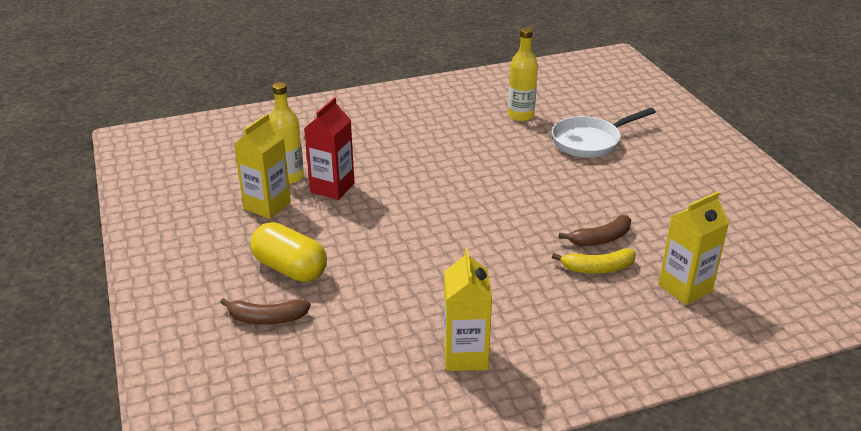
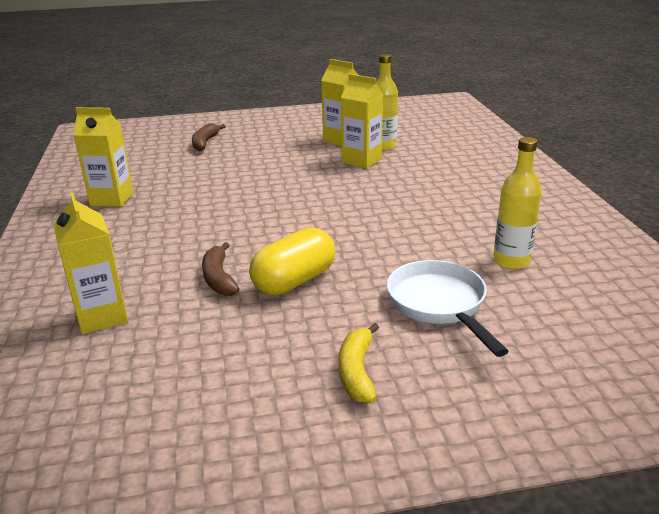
camera: 100 degrees right, 5 degrees down
(290, 268) = (255, 148): yellow capsule -> yellow capsule (294, 281)
(332, 188) = (362, 160): red carton -> yellow carton
(598, 268) = (172, 269): yellow banana -> yellow banana (357, 371)

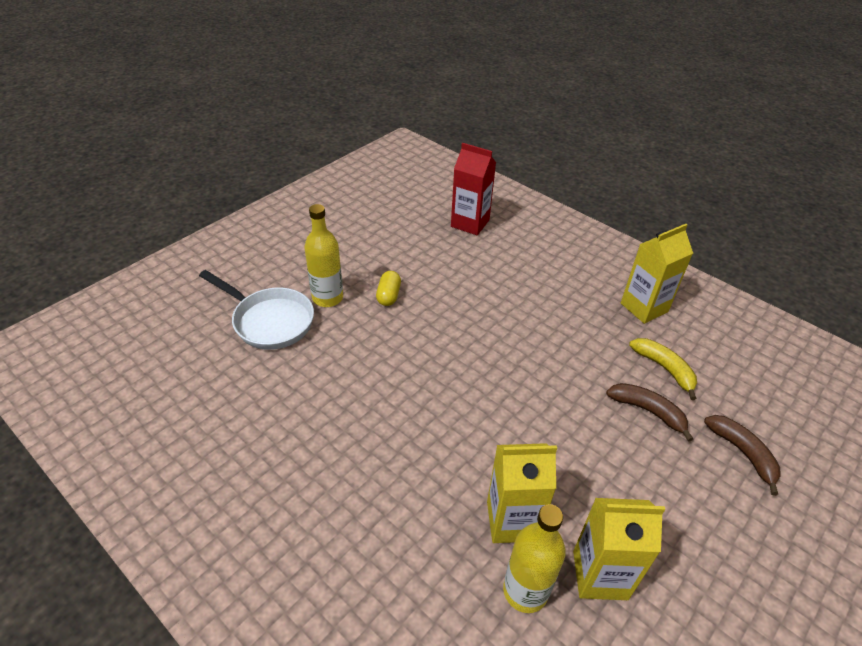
camera: 140 degrees right, 15 degrees up
(102, 316) = (470, 223): yellow carton -> red carton
(219, 278) = (441, 275): brown banana -> brown banana (648, 411)
(294, 281) = (389, 296): yellow capsule -> yellow capsule, size x0.54
(357, 371) = (291, 254): yellow banana -> yellow banana (664, 368)
(511, 261) = (229, 397): yellow bottle -> yellow bottle (327, 298)

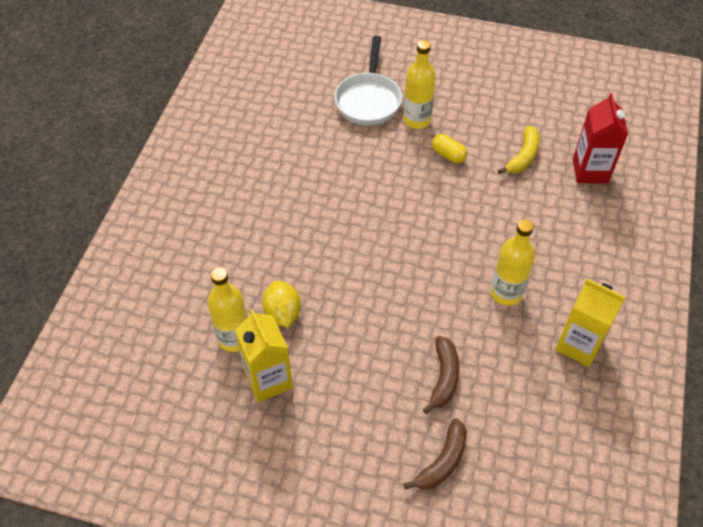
camera: 65 degrees right, 10 degrees up
(389, 296) = (448, 155): yellow capsule -> yellow capsule turned 60 degrees clockwise
(512, 521) = (282, 313): yellow carton -> yellow lemon
(570, 327) = (506, 293): none -> yellow bottle
(664, 368) = (505, 380): yellow banana -> yellow banana (523, 156)

